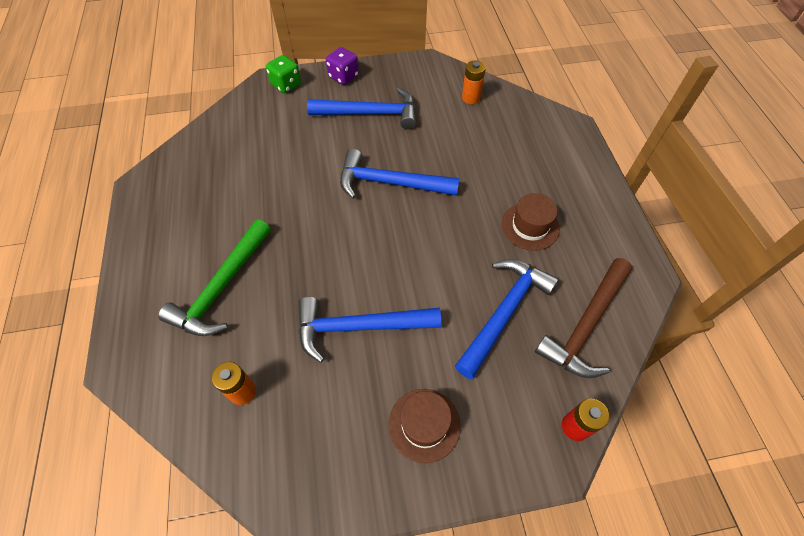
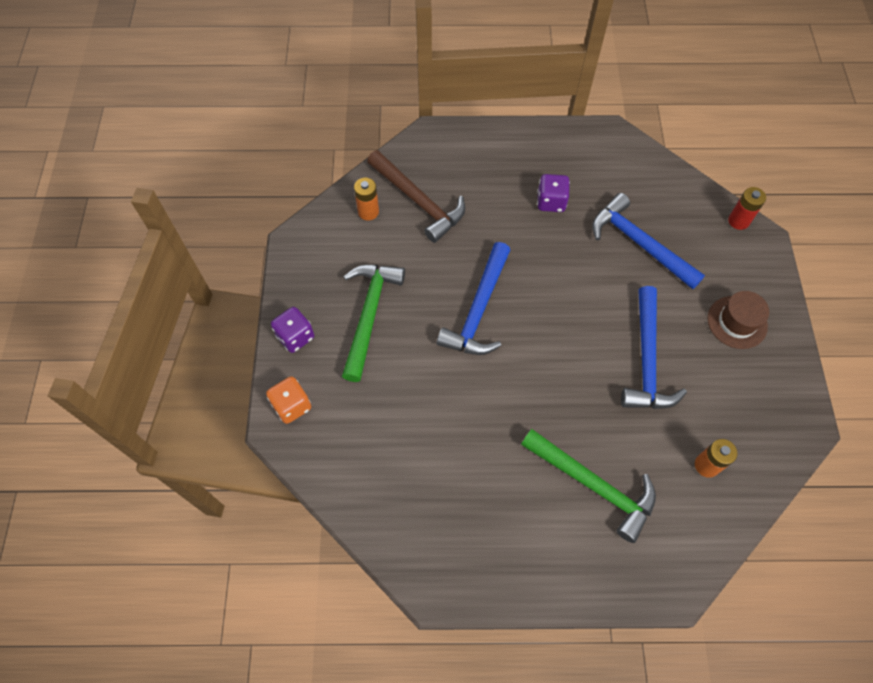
camera: 80 degrees left, 5 degrees up
(286, 85) = (292, 406): green dice -> orange dice
(370, 114) = (369, 315): blue hammer -> green hammer
(530, 226) = (551, 202): brown hat -> purple dice
(585, 325) = (655, 190): brown hammer -> brown hammer (418, 201)

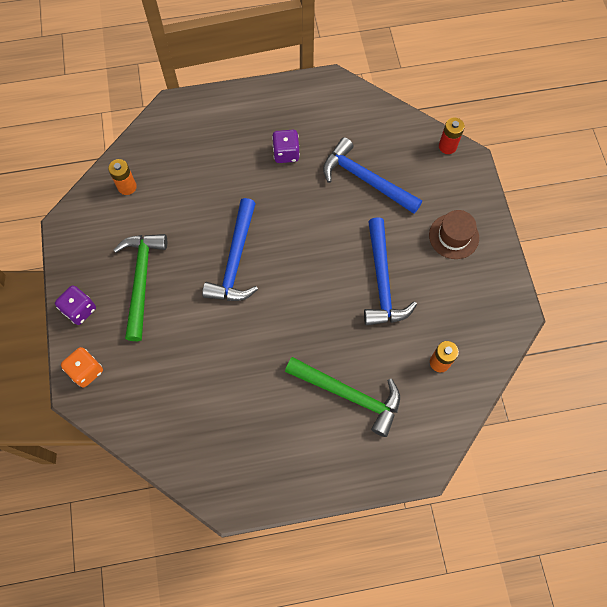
camera: 10 degrees left, 5 degrees up
(418, 201) = (170, 170): brown hammer -> none

